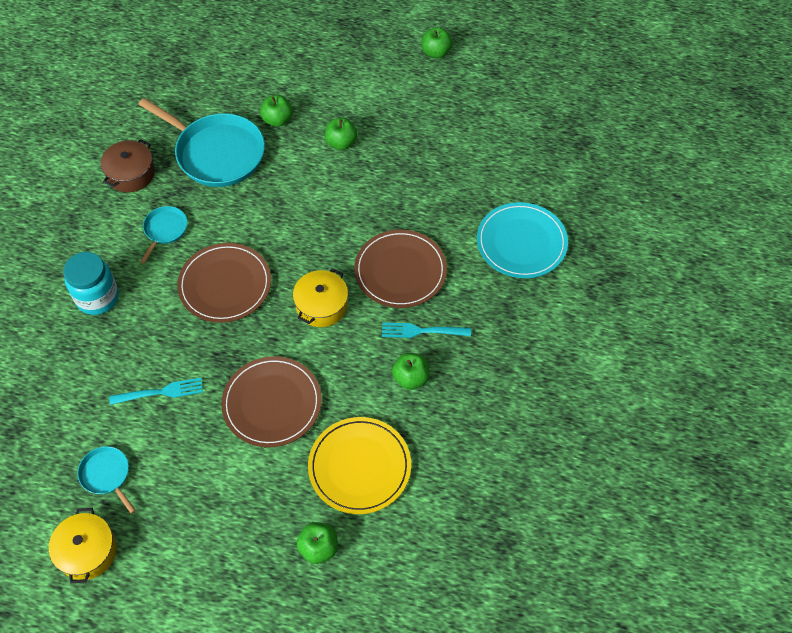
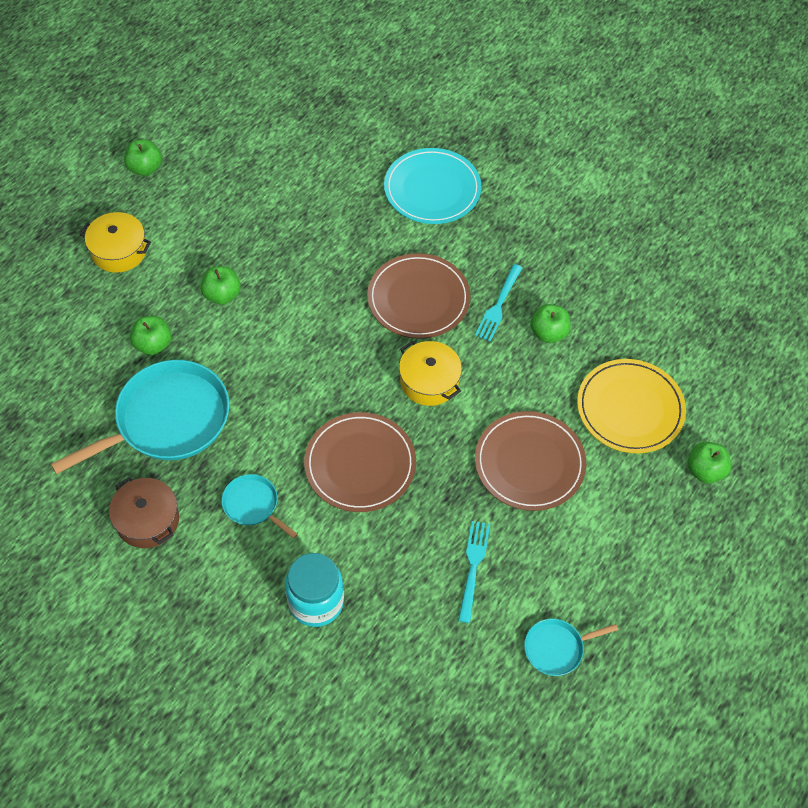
camera: 70 degrees left, 0 degrees up
(87, 551) = (642, 690): yellow pot -> yellow pot (119, 251)

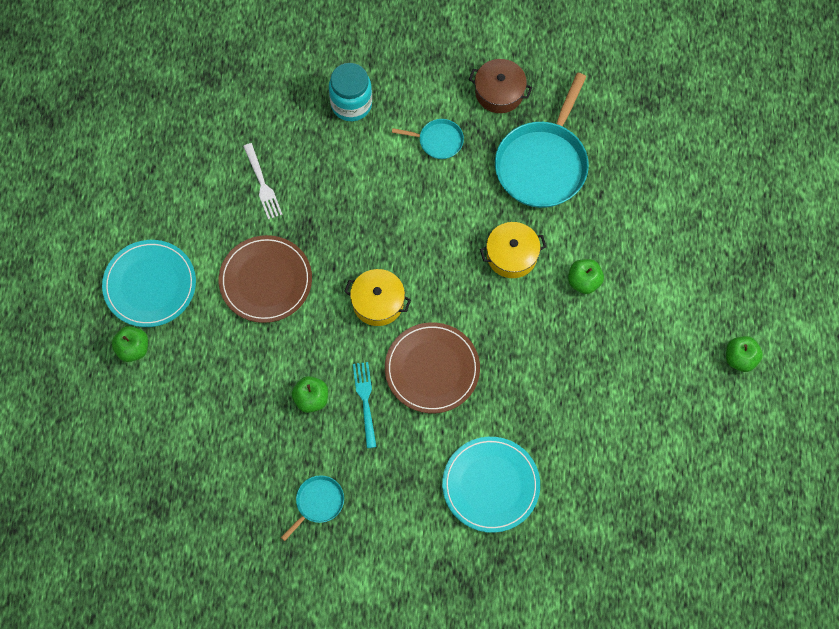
camera: 150 degrees right, 10 degrees up
(119, 251) = (692, 272): yellow pot -> yellow pot (512, 255)
(153, 344) = (600, 212): green apple -> none
(360, 464) = (385, 210): brown plate -> none
(473, 567) = (262, 184): turquoise fork -> white fork
(556, 648) = (177, 162): turquoise pan -> turquoise pan (318, 503)
(630, 408) = (213, 369): yellow plate -> none
(656, 525) = (150, 285): none -> turquoise plate

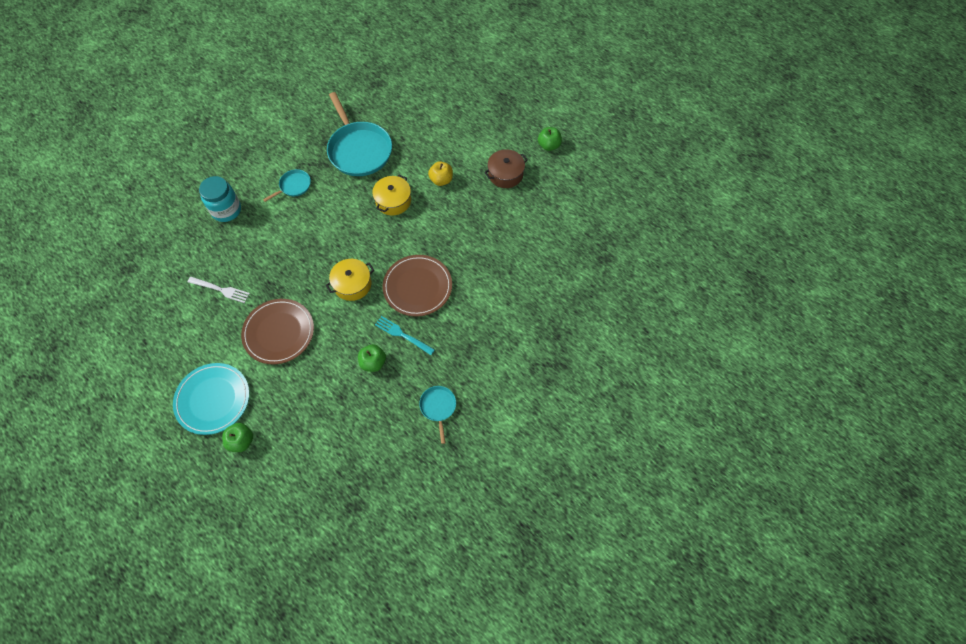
camera: 50 degrees left, 5 degrees down
(491, 485) = (511, 308): turquoise plate -> none
(499, 92) = (299, 139): brown pot -> brown pot (505, 174)
(584, 281) = (441, 180): green apple -> yellow apple

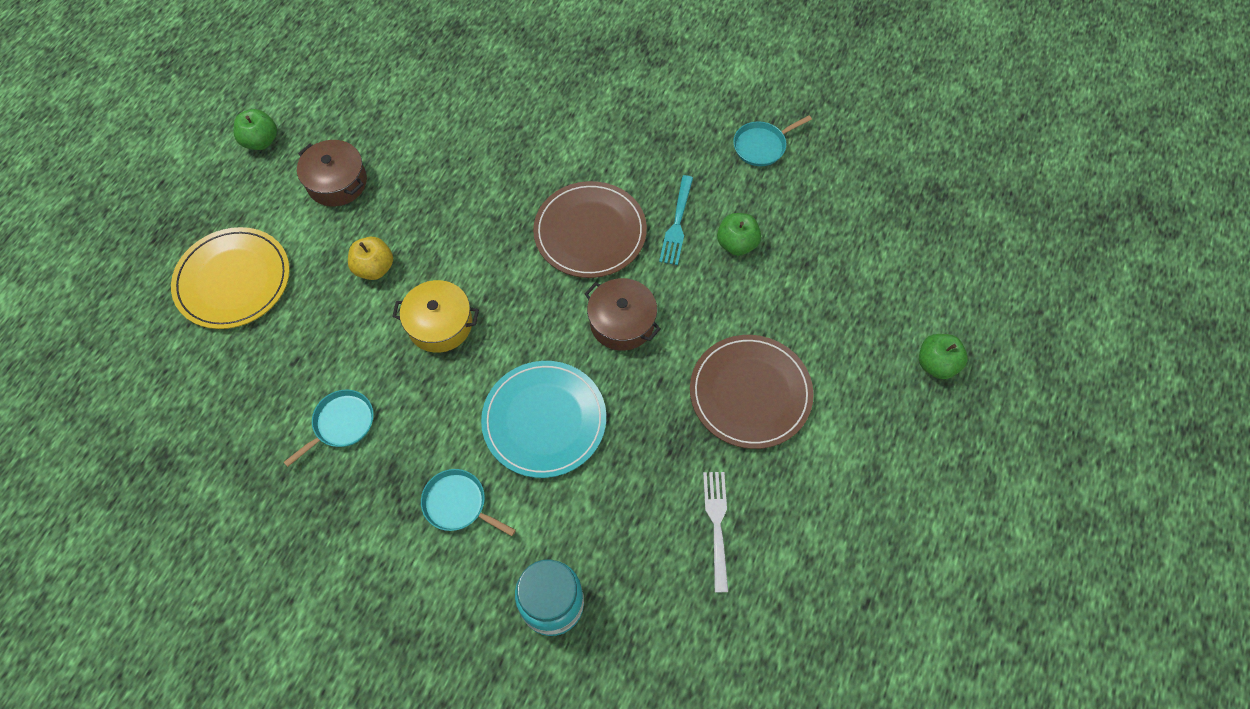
camera: 110 degrees left, 0 degrees up
(213, 399) = (901, 436): turquoise plate -> turquoise plate (544, 420)
(352, 284) = (622, 322): yellow pot -> brown pot
(359, 150) = (341, 423): turquoise pan -> turquoise pan, size x0.48
(461, 121) = (233, 280): none -> yellow plate

